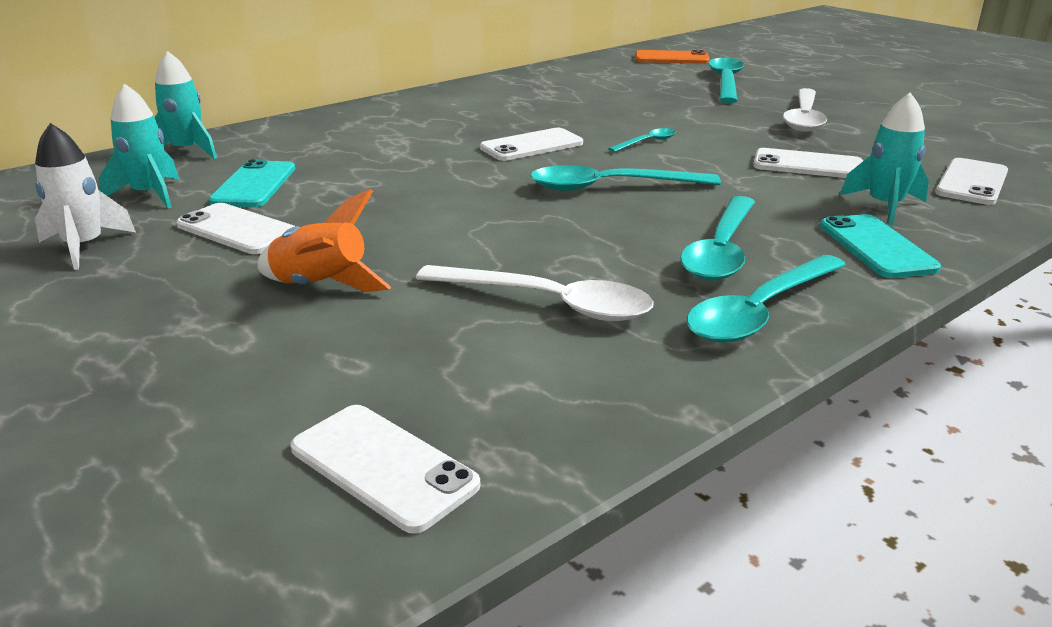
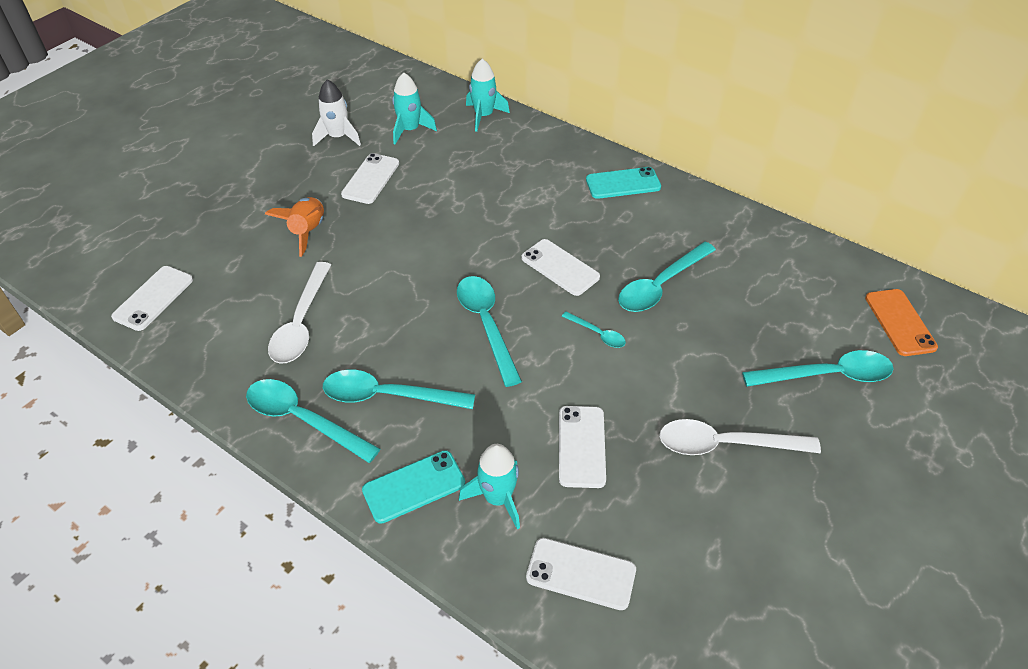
camera: 75 degrees right, 20 degrees up
(254, 185) = (437, 162): turquoise phone -> turquoise phone (623, 183)
(587, 113) = (660, 285): none -> turquoise spoon

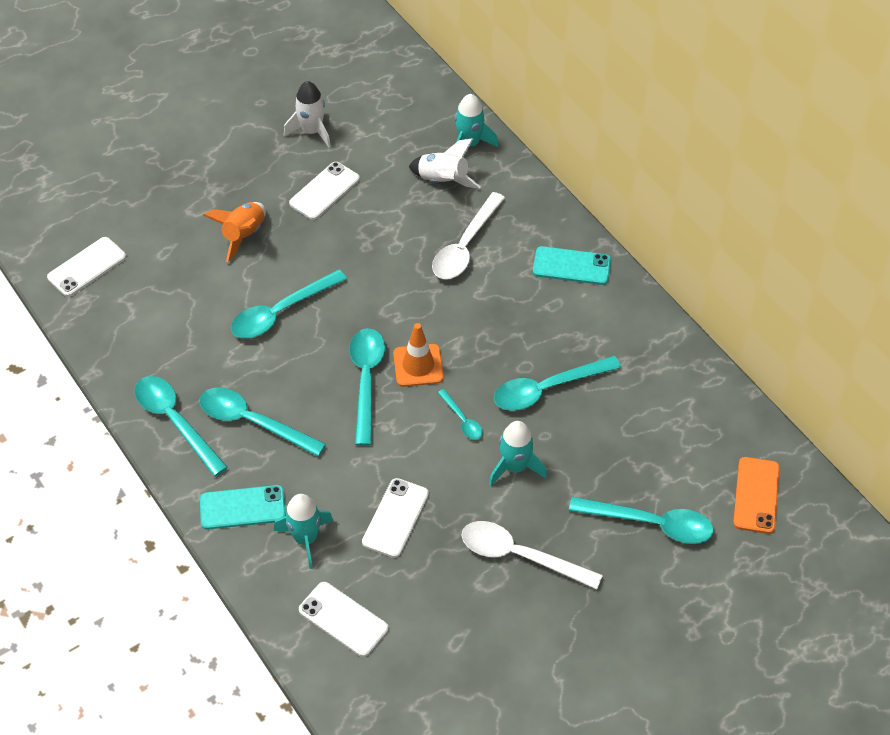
camera: 20 degrees right, 5 degrees up
(301, 323) = (205, 330): white spoon -> white spoon (465, 246)
(373, 287) = (281, 312): none -> turquoise spoon
(410, 130) = (386, 141): turquoise rocket -> turquoise rocket (515, 467)
(475, 147) = (443, 181): none -> white rocket
(530, 298) = (418, 365): none -> orange traffic cone
(560, 267) = (461, 342): white phone -> none

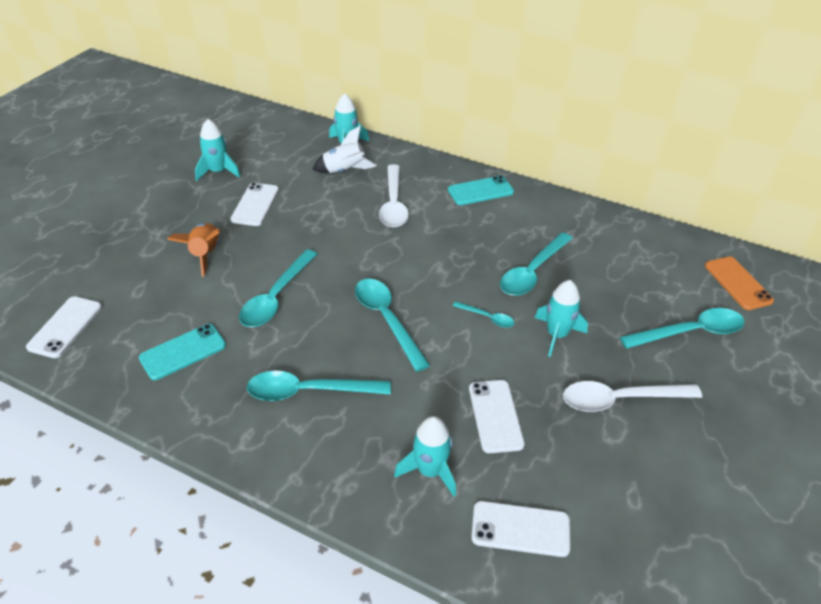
camera: 30 degrees left, 10 degrees down
(175, 421) = (232, 421): turquoise spoon -> none
(242, 507) = (350, 470): turquoise phone -> turquoise phone (183, 352)
(312, 131) = (218, 172): white rocket -> turquoise rocket
(418, 365) = (421, 293): orange traffic cone -> none

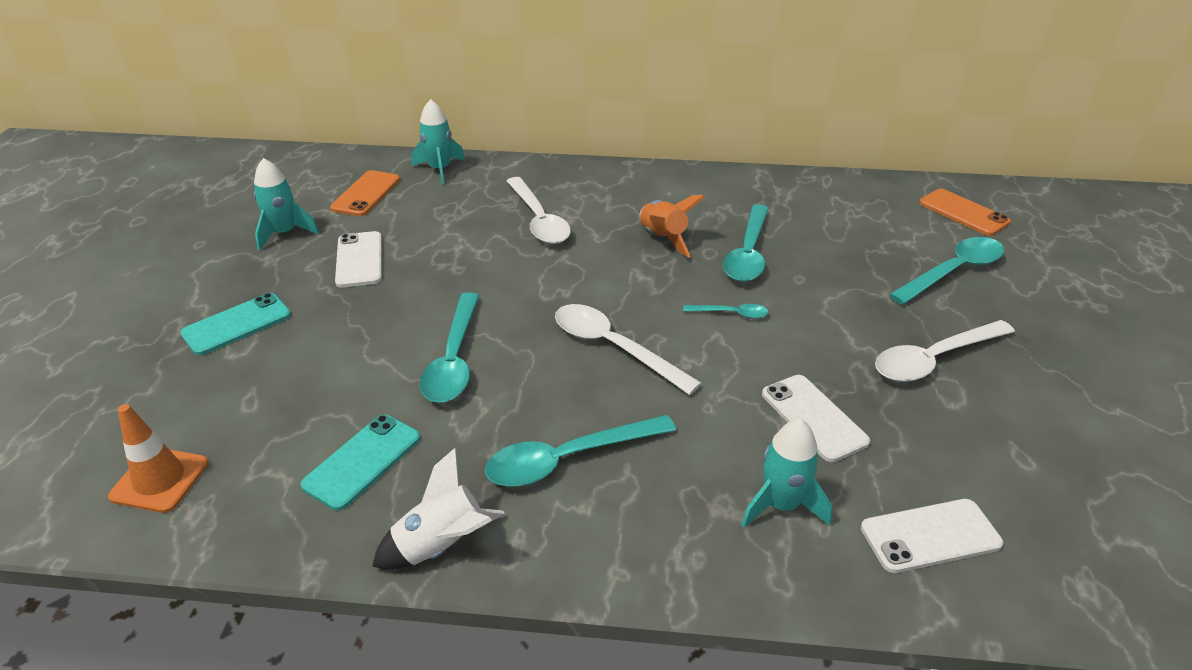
camera: 20 degrees left, 5 degrees down
(65, 327) = (160, 480): white phone -> orange traffic cone
(205, 254) = (323, 333): orange rocket -> orange rocket (662, 239)
(286, 153) = (366, 194): none -> orange phone
(344, 171) = (455, 198): white rocket -> white rocket (442, 545)
(387, 320) = (614, 348): turquoise spoon -> white spoon
(480, 191) = (633, 184): turquoise phone -> turquoise phone (237, 324)
(557, 335) = (820, 311): turquoise rocket -> none

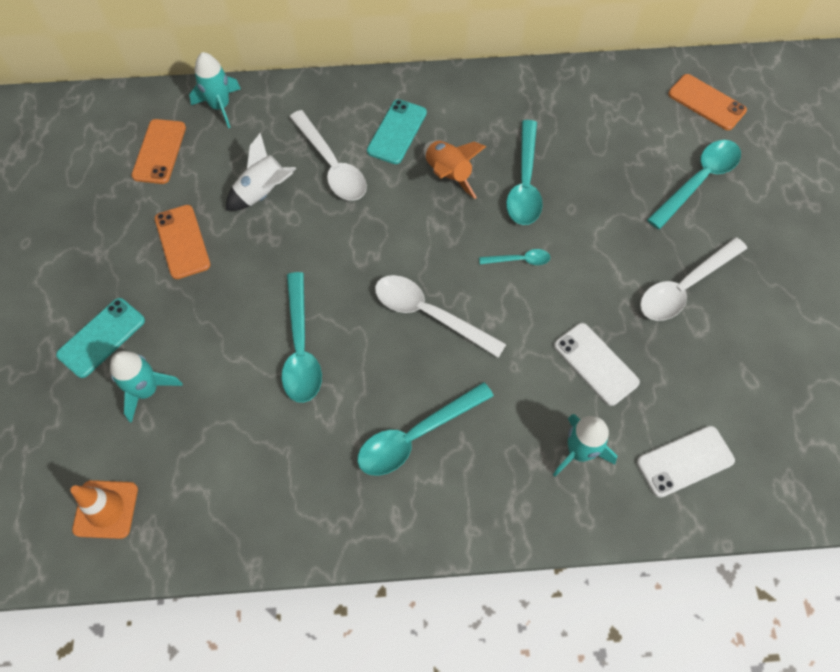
camera: 10 degrees left, 25 degrees up
(284, 233) = (100, 217): turquoise rocket -> turquoise rocket (147, 390)
(359, 260) = (182, 242): white phone -> orange phone
(362, 461) = (258, 464): turquoise phone -> turquoise phone (397, 132)
(442, 545) = (341, 530): white rocket -> white rocket (263, 192)

